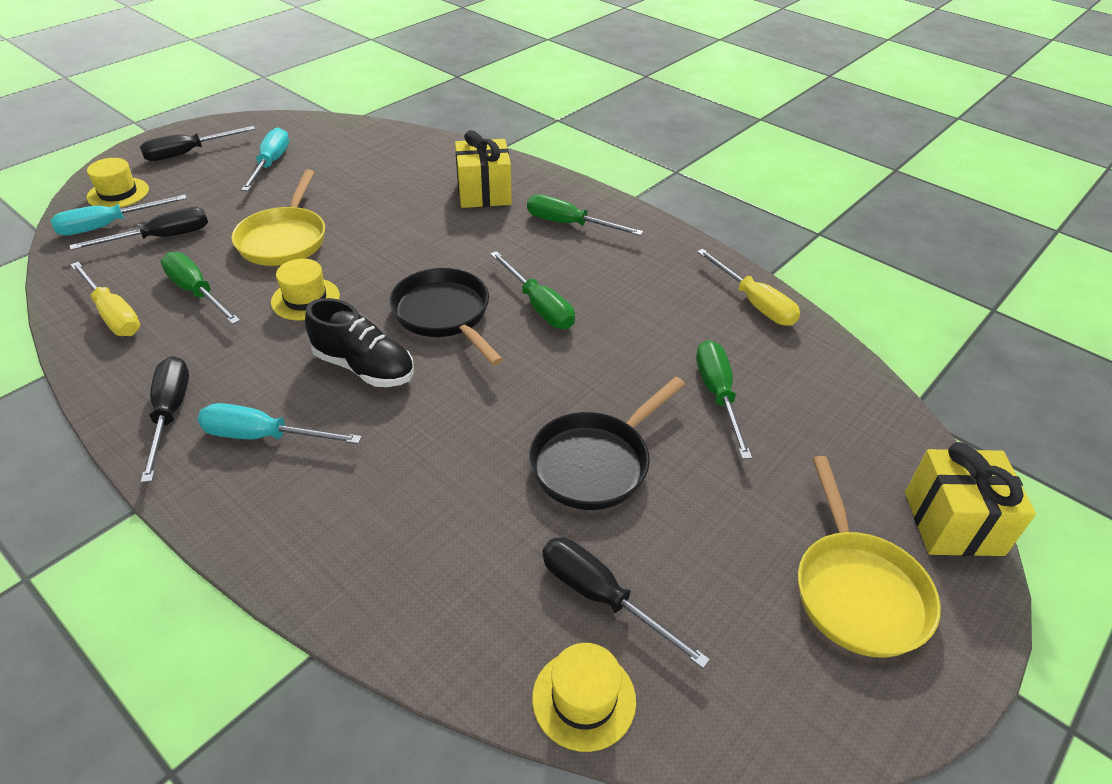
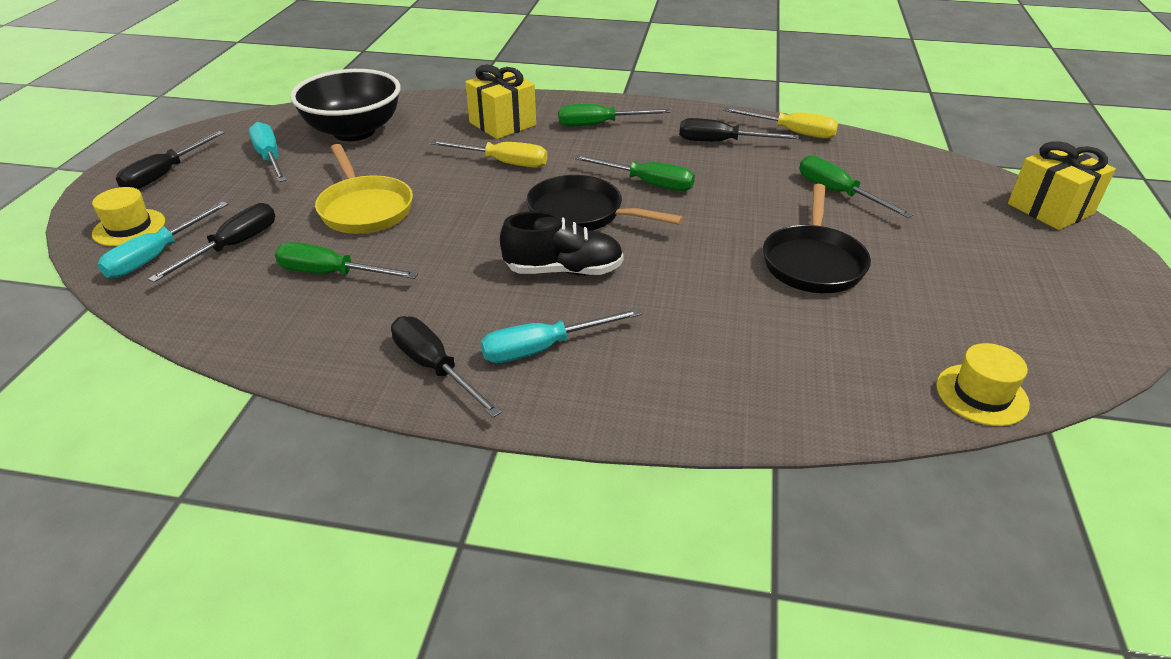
camera: 30 degrees left, 5 degrees down
(113, 314) = (266, 320): yellow screwdriver -> yellow screwdriver (503, 163)
(305, 299) = (446, 243): yellow hat -> none
(358, 159) = (354, 131): none -> black bowl
(601, 597) = (918, 335): black screwdriver -> black screwdriver (721, 142)
(857, 591) = (1048, 265): yellow pan -> none

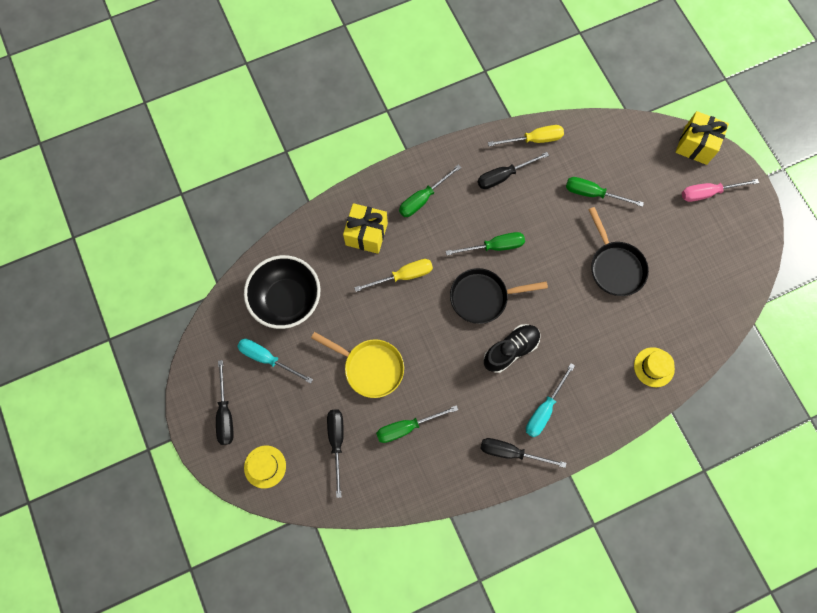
camera: 35 degrees left, 35 degrees up
(156, 256) = (307, 475): turquoise screwdriver -> none
(981, 395) = (724, 319): yellow hat -> yellow hat (654, 367)
(1043, 254) = (708, 193): none -> pink screwdriver

